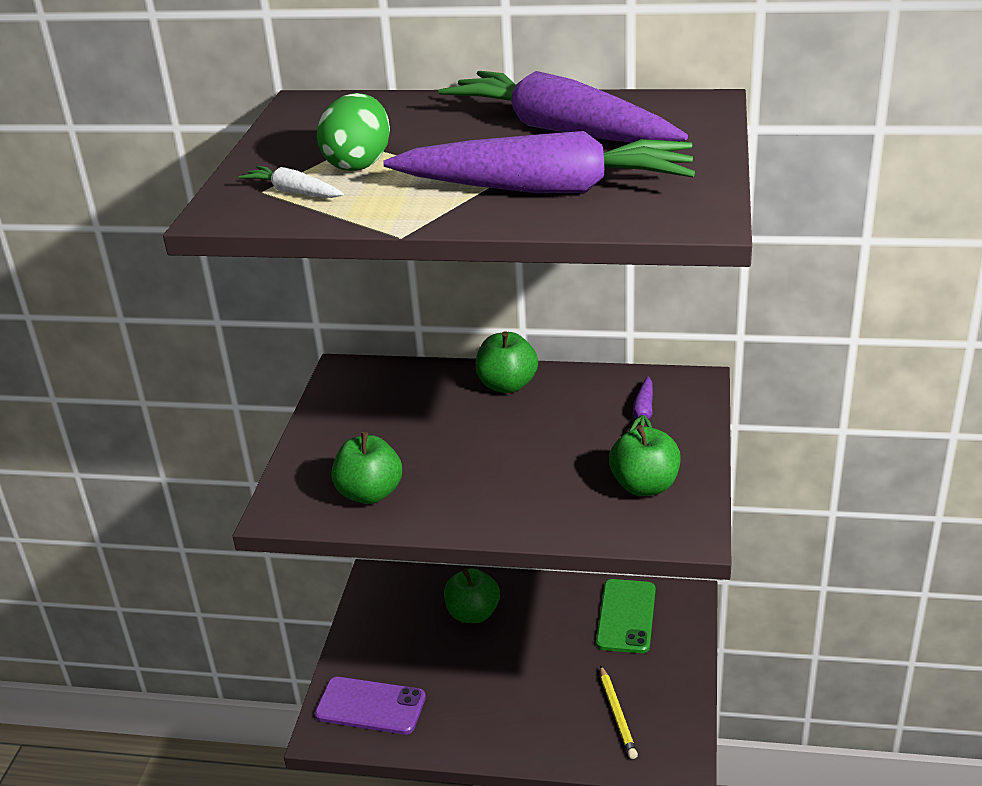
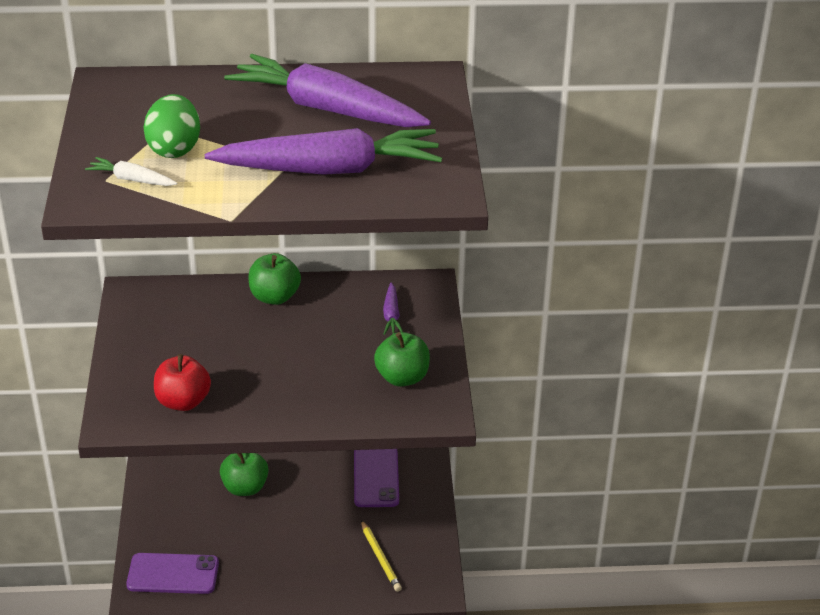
camera: 15 degrees left, 5 degrees up
(370, 493) = (183, 402): green apple -> red apple
(626, 616) = (376, 477): green phone -> purple phone

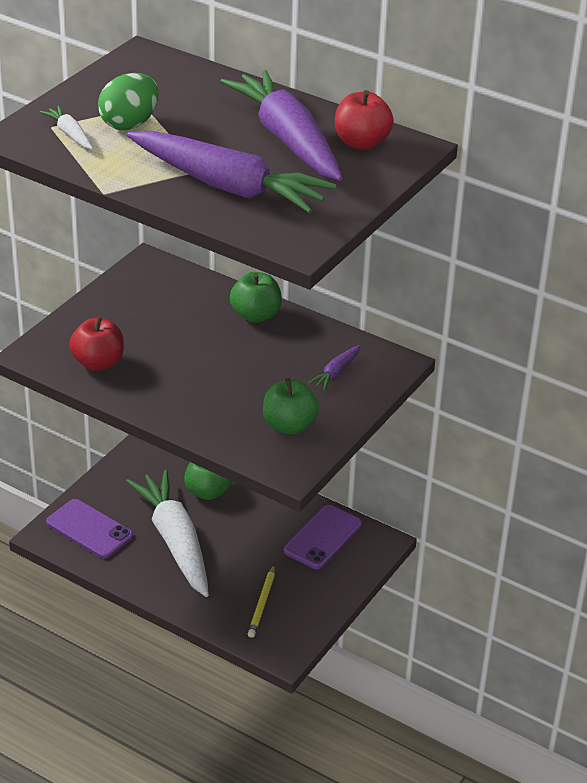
camera: 35 degrees right, 0 degrees up
(258, 545) = (175, 542): none -> white carrot
(389, 88) = (361, 143): none -> red apple

